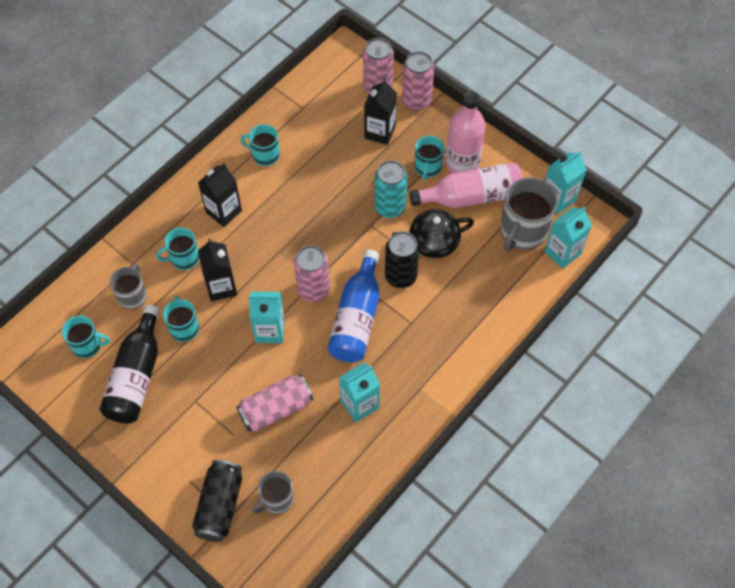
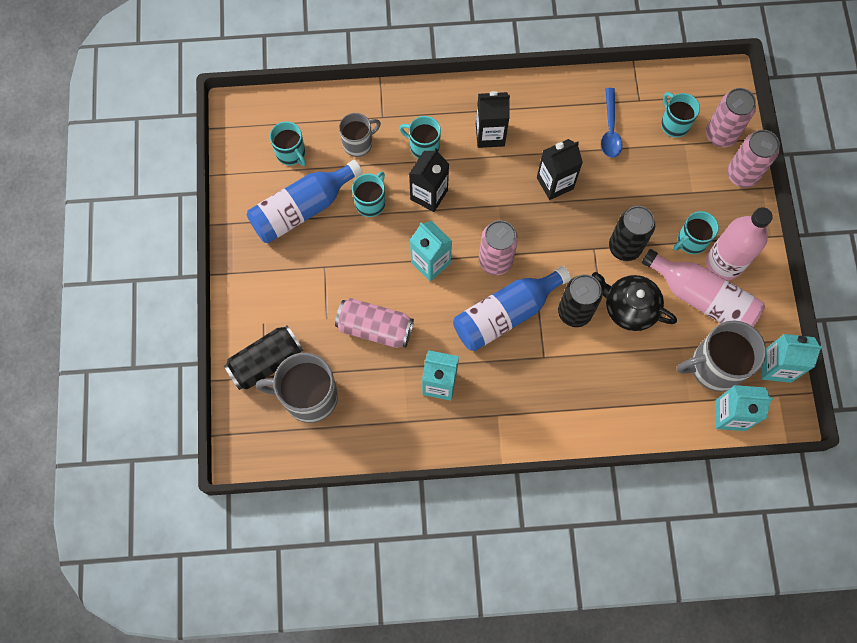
camera: 45 degrees right, 10 degrees up
(136, 376) = (302, 209): black bottle -> blue bottle
(265, 155) = (568, 115): turquoise mug -> turquoise mug (674, 124)
(276, 499) = (309, 396): grey mug -> grey mug, size x1.69
(303, 141) = (610, 129): none -> blue spoon
(380, 132) = (682, 175): black carton -> black carton (555, 183)
(390, 207) = (624, 247): turquoise can -> black can

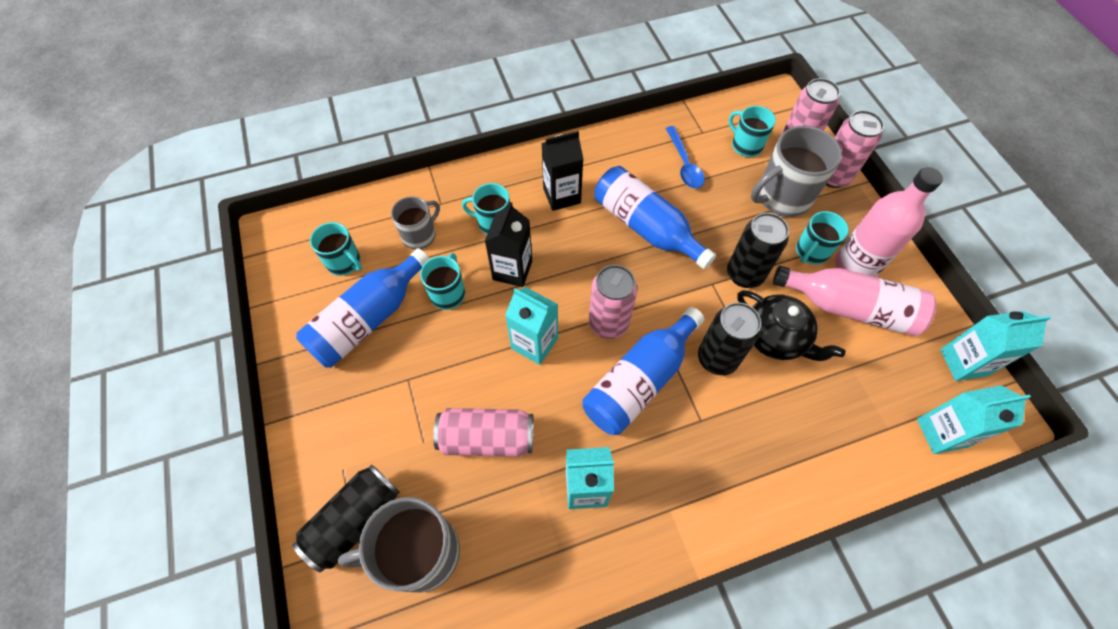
camera: 15 degrees left, 10 degrees down
(555, 183) = (646, 227): black carton -> blue bottle
(629, 307) = (775, 338): black teapot -> black teapot turned 150 degrees counterclockwise
(714, 366) = (897, 380): grey mug -> grey mug (782, 197)

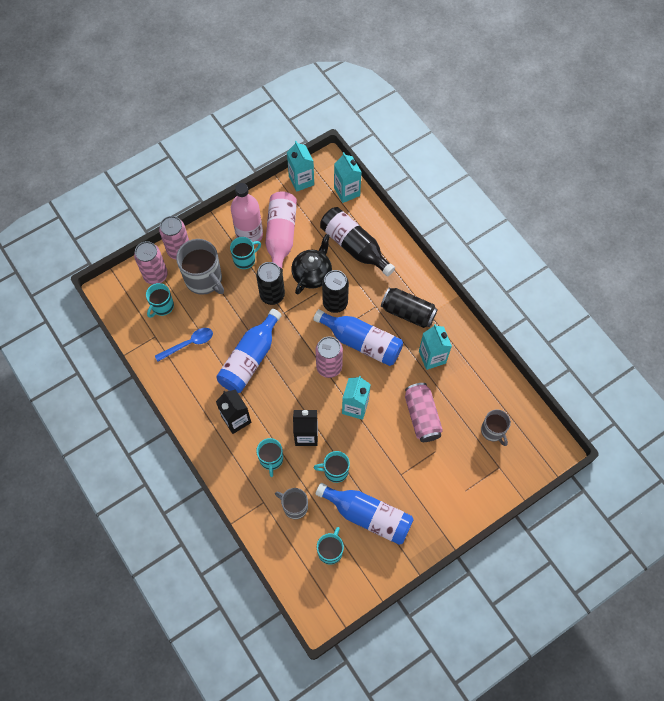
camera: 105 degrees left, 5 degrees up
(355, 520) = (489, 472): black can -> black can (408, 312)
(420, 553) = (493, 431): grey mug -> grey mug, size x0.59
(811, 252) = (245, 259): turquoise mug -> turquoise mug turned 60 degrees counterclockwise
(823, 416) = (354, 246): none -> black bottle

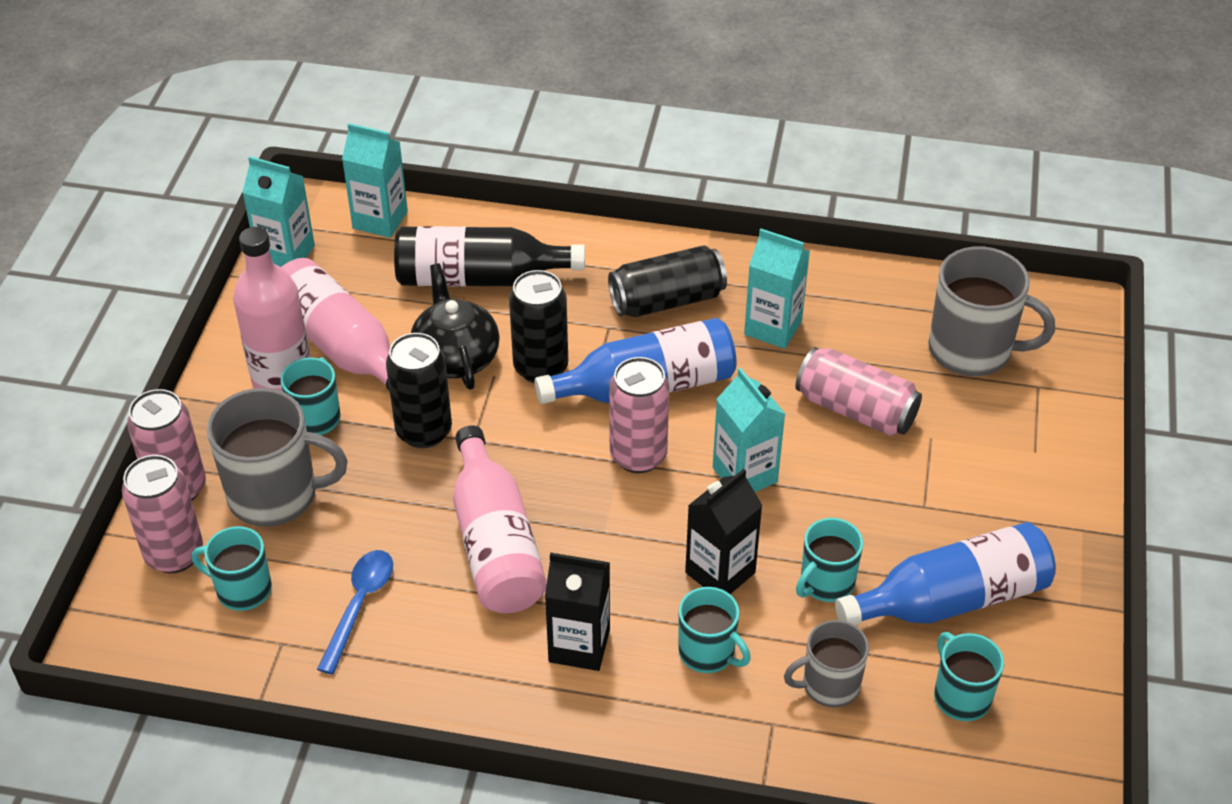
camera: 45 degrees left, 20 degrees down
(162, 306) = (242, 589): turquoise mug -> turquoise mug turned 120 degrees clockwise
(250, 359) = (495, 543): blue bottle -> pink bottle
(493, 431) = (972, 350): grey mug -> grey mug, size x1.69

